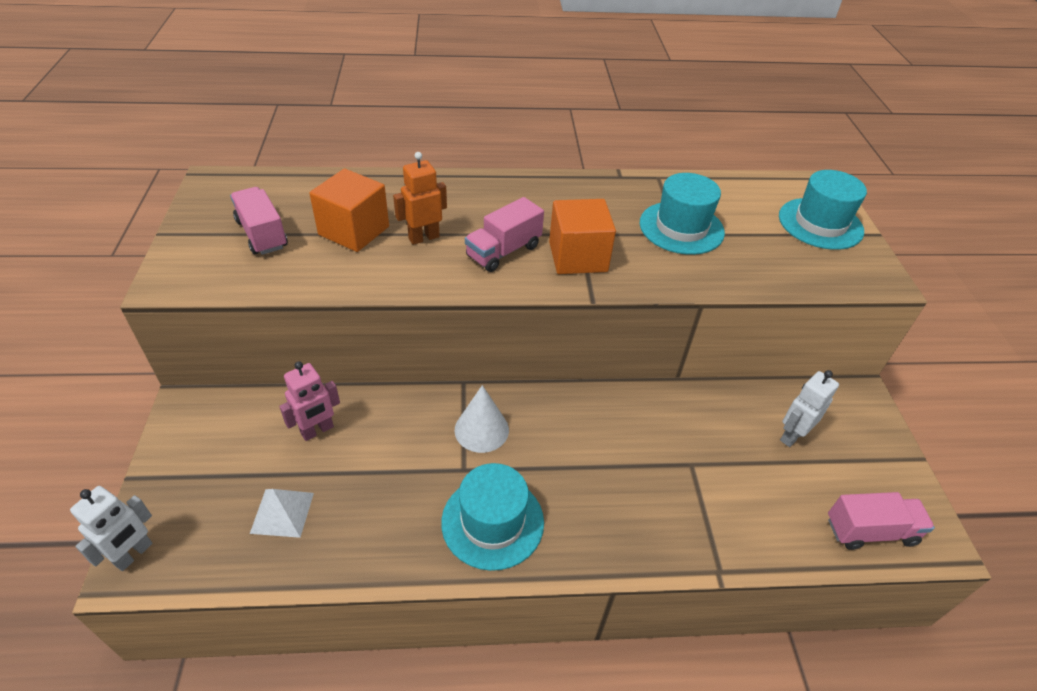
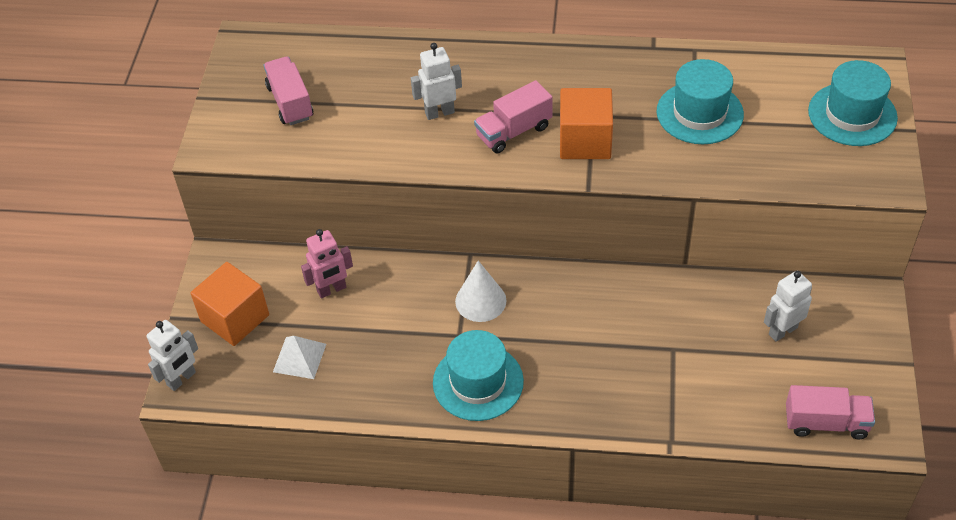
camera: 15 degrees right, 5 degrees up
(354, 231) = (374, 102): orange cube -> orange cube (235, 318)
(423, 237) = (439, 113): orange robot -> white robot

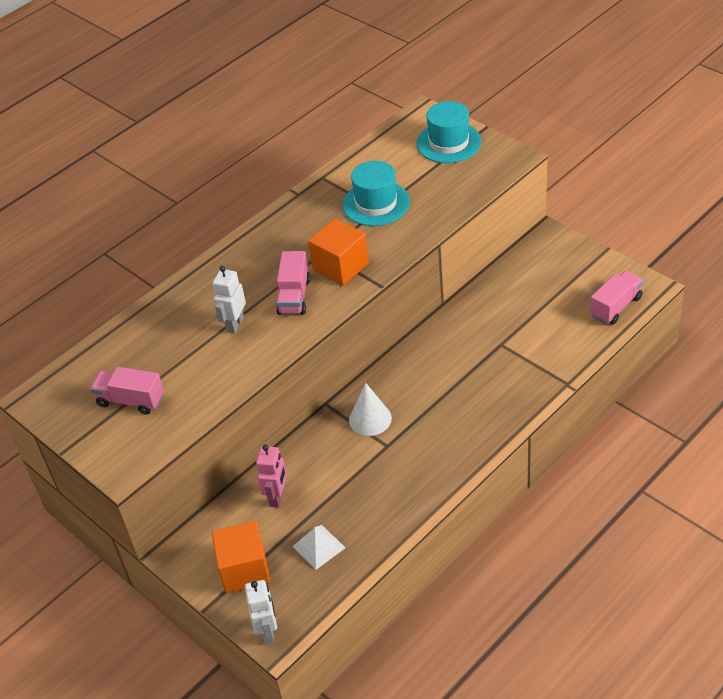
camera: 50 degrees left, 5 degrees down
(478, 382) = (434, 455): turquoise hat -> none
(782, 331) = (535, 287): white robot -> none

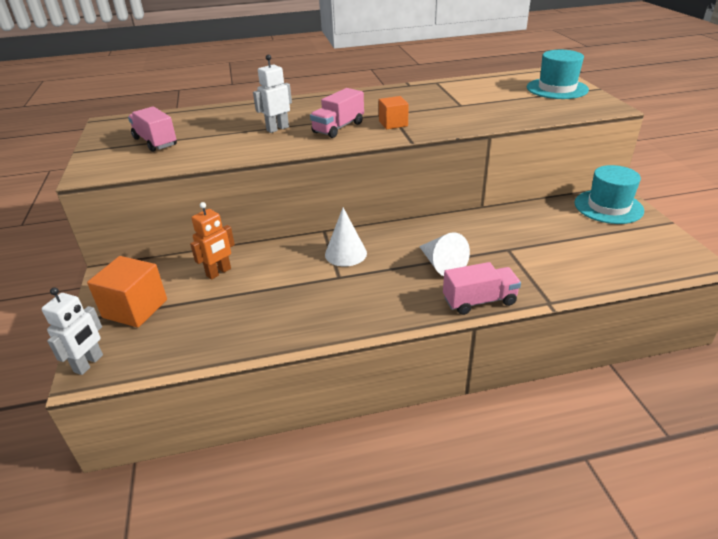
camera: 30 degrees right, 10 degrees down
(277, 497) = (219, 272): pink robot -> orange robot
(319, 547) = (204, 322): white pyramid -> none
(340, 267) = (393, 123): orange cube -> orange cube, size x0.61
(376, 203) = (461, 102): turquoise hat -> turquoise hat (608, 207)
(460, 388) = (441, 265): none -> white cone
(616, 307) = (649, 264): pink truck -> pink truck (479, 301)

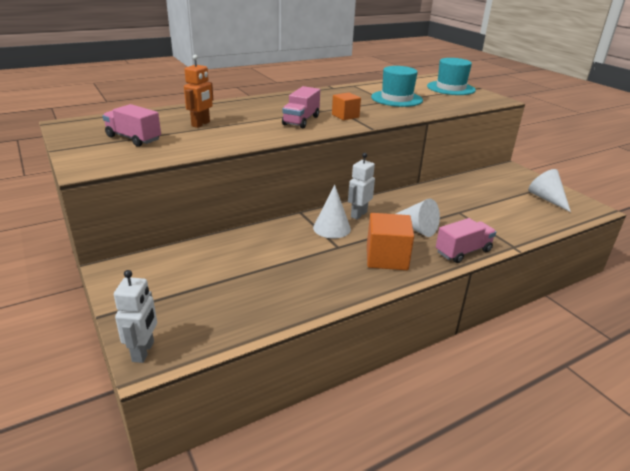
camera: 20 degrees left, 5 degrees down
(135, 308) = (160, 296): orange cube -> orange cube (386, 258)
(219, 272) = (225, 255): orange robot -> orange robot (201, 124)
(277, 129) = (246, 123): white robot -> white robot (358, 214)
(608, 207) = (510, 176): turquoise hat -> turquoise hat (396, 99)
(638, 242) = (546, 199): none -> white cone

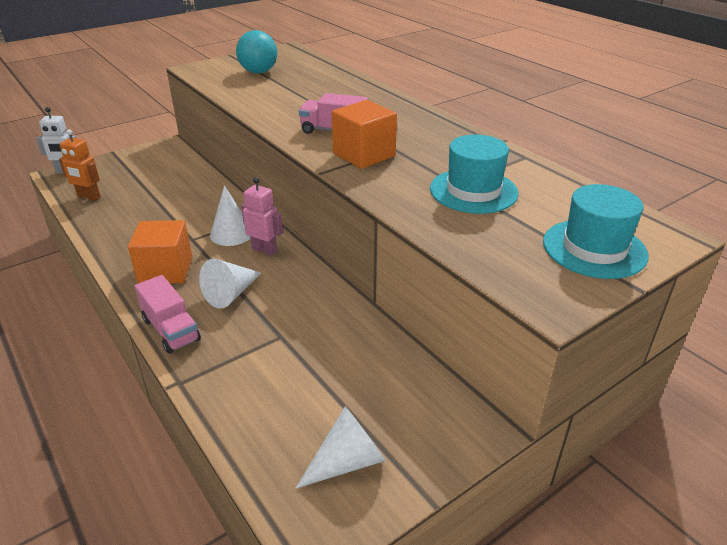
camera: 85 degrees right, 5 degrees up
(133, 138) = (258, 72): pink truck -> turquoise ball
(201, 124) = (304, 89): orange robot -> orange robot (89, 197)
(345, 116) = (364, 155): orange cube -> orange cube, size x1.63
(358, 214) = (264, 250): white robot -> pink robot

